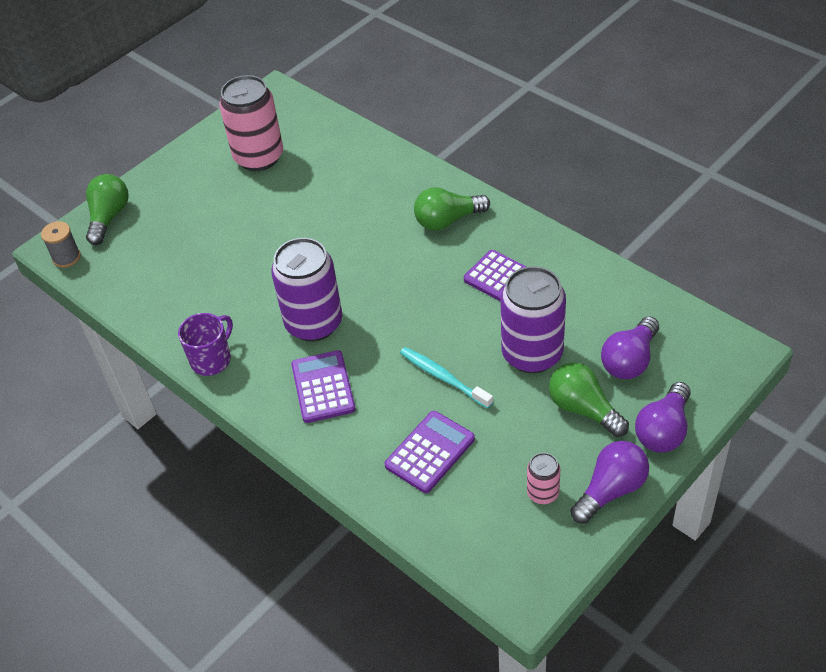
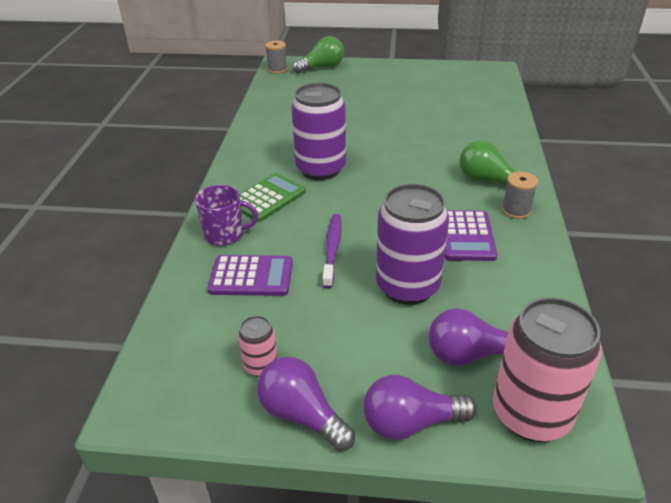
camera: 50 degrees right, 10 degrees down
(211, 359) = (249, 146): purple mug -> purple mug (225, 234)
(259, 157) = (435, 88): pink can -> pink can (531, 414)
(323, 387) = (267, 198): purple calculator -> green calculator
(443, 377) = (332, 249): turquoise toothbrush -> purple toothbrush
(503, 230) = (516, 211): none -> grey spool
(583, 409) = (380, 348): green light bulb -> none
(611, 490) = (302, 415): purple light bulb -> purple light bulb turned 150 degrees counterclockwise

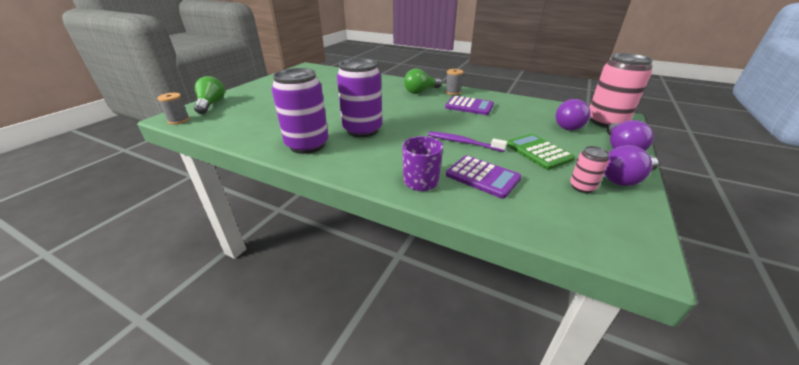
camera: 70 degrees left, 5 degrees down
(251, 276) = (482, 177): purple calculator -> purple calculator turned 105 degrees clockwise
(267, 198) = (383, 155): green calculator -> green calculator (538, 152)
(407, 286) = (509, 128): purple can -> purple can (307, 145)

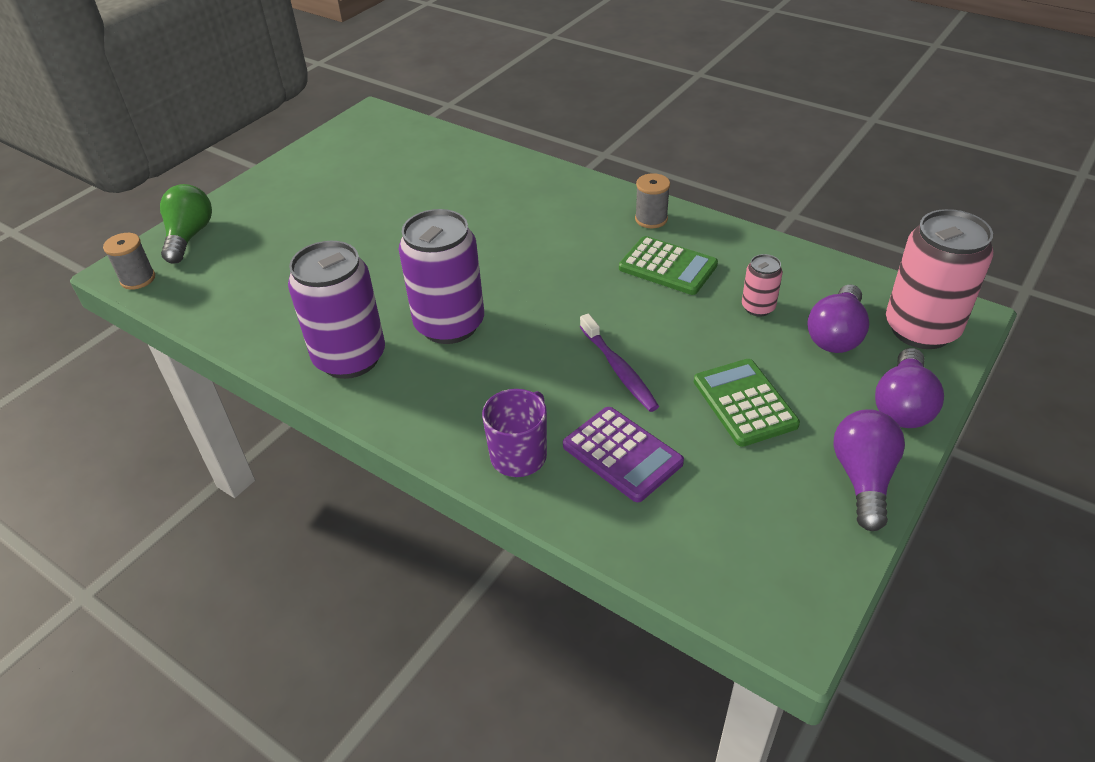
camera: 10 degrees right, 10 degrees up
(421, 91) = (586, 214): green light bulb -> none
(463, 142) = (619, 369): purple toothbrush -> purple toothbrush turned 150 degrees counterclockwise
(469, 106) = (668, 267): purple calculator -> green calculator
(582, 187) = (778, 490): pink can -> pink can (758, 307)
(625, 179) = (863, 478): purple light bulb -> purple light bulb turned 120 degrees clockwise

